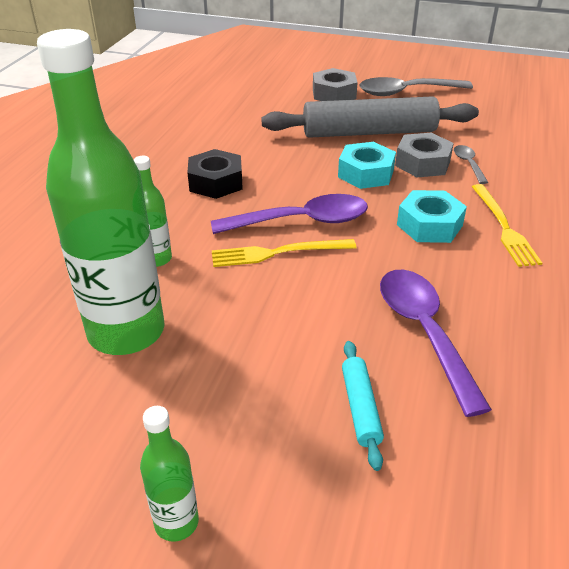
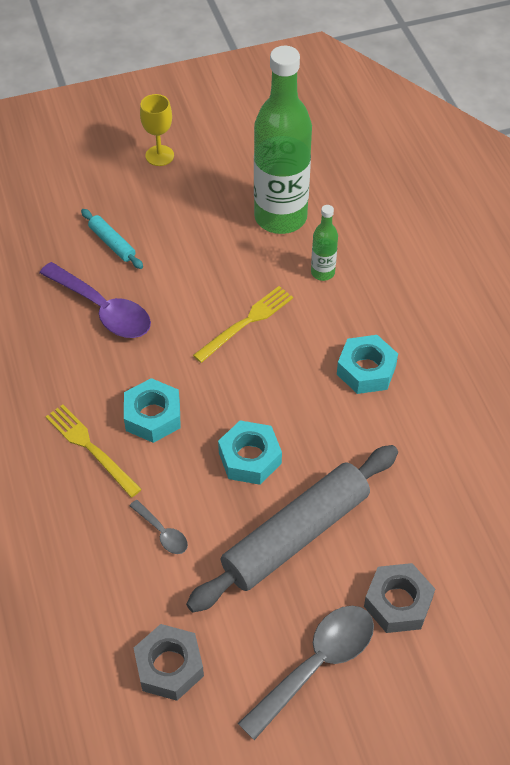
camera: 145 degrees right, 15 degrees up
(176, 522) = (159, 155): green bottle -> yellow goblet
(216, 182) = (366, 370): black nut -> turquoise nut
(301, 221) = (256, 363): purple spoon -> none
(422, 163) = (207, 507): grey nut -> grey nut (169, 666)

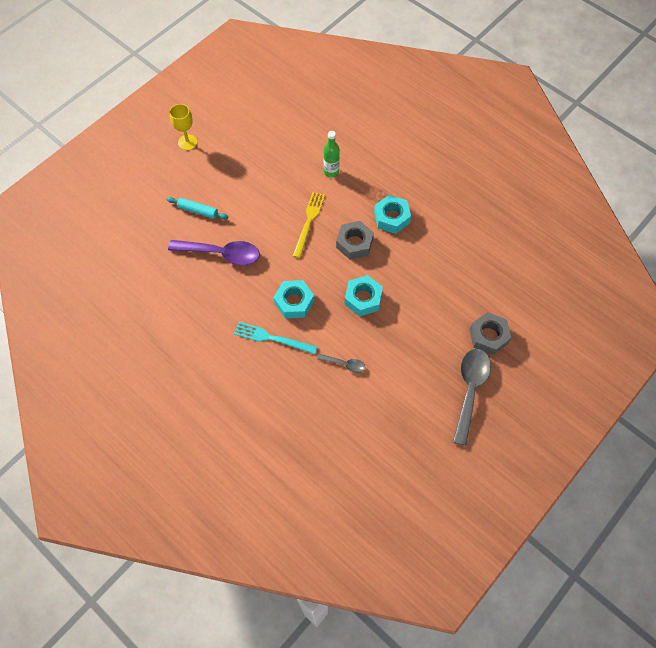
camera: 30 degrees left, 10 degrees up
(90, 448) = (272, 338): yellow fork -> turquoise fork
(169, 666) = (397, 433): grey nut -> grey nut (354, 243)
(280, 217) = (285, 149): green bottle -> none
(296, 535) = (415, 328): grey rolling pin -> none

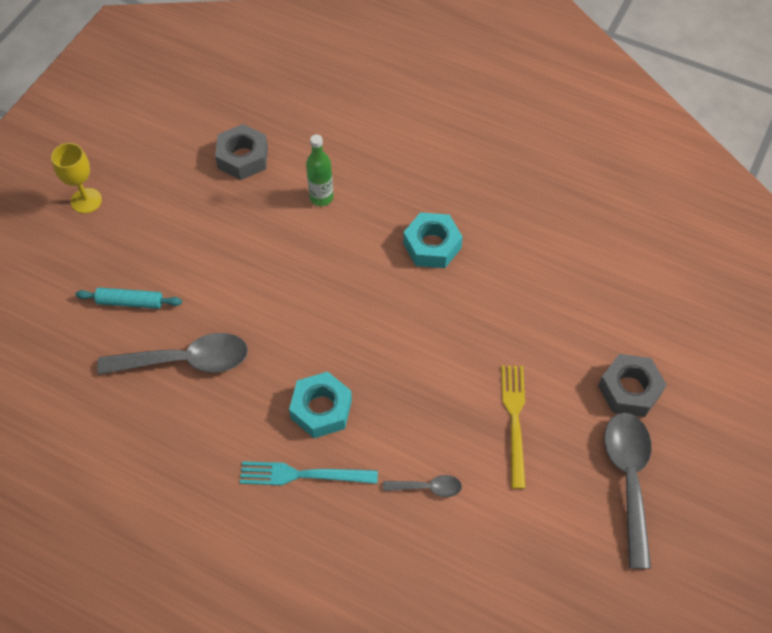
camera: 15 degrees left, 5 degrees down
(221, 254) = (185, 360): purple spoon -> grey spoon
(309, 222) = (309, 280): yellow fork -> yellow fork (514, 420)
(354, 243) = (388, 297): grey nut -> grey nut (243, 158)
(363, 298) = (425, 378): turquoise nut -> none

